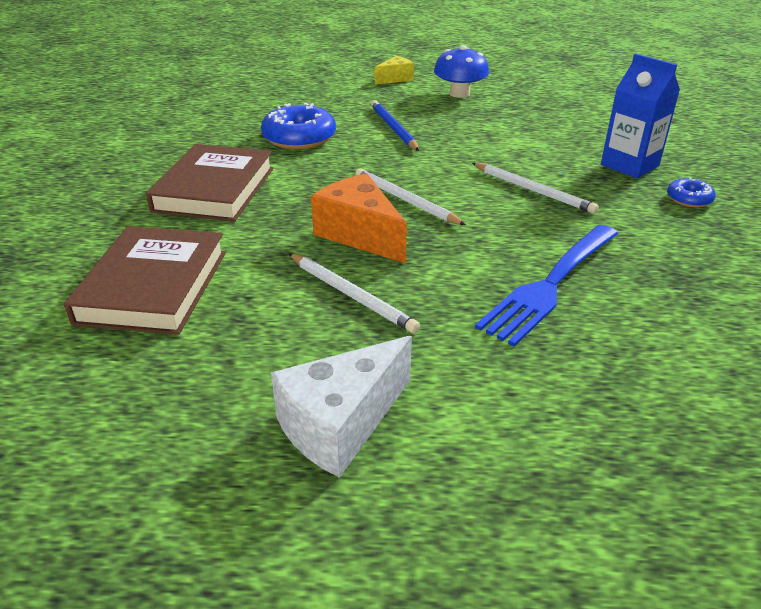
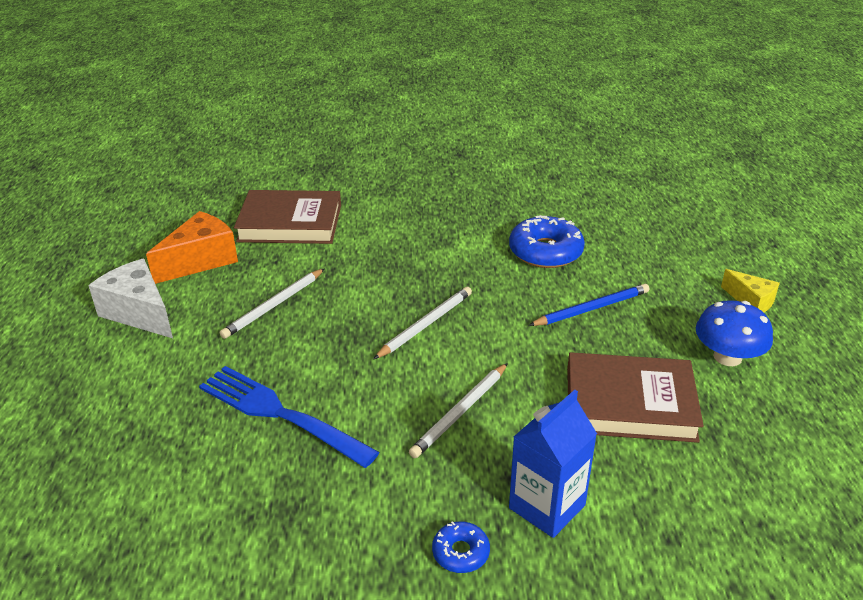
camera: 85 degrees right, 0 degrees up
(214, 189) = (430, 223): brown book -> brown book (630, 403)
(360, 234) = (361, 303): orange cheese -> orange cheese (201, 260)

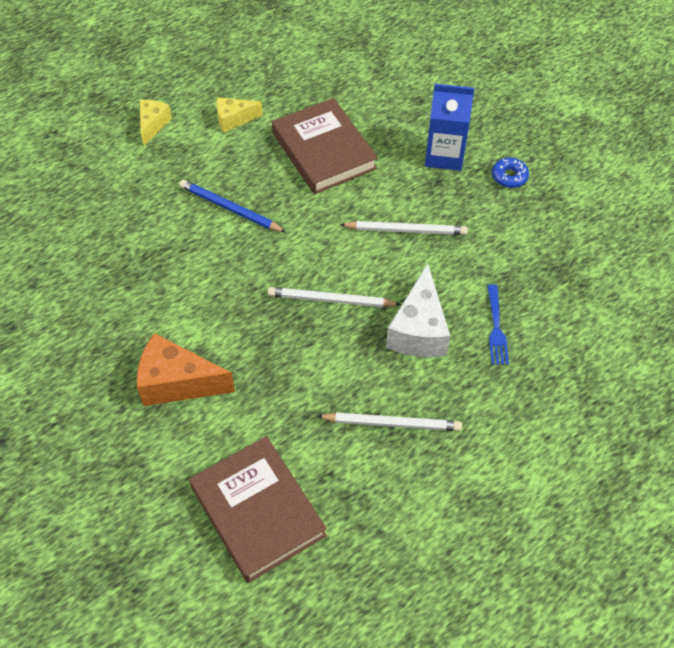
camera: 125 degrees left, 20 degrees up
(139, 313) = (487, 526): white cheese -> white cheese (419, 330)
(201, 260) = (378, 543): orange cheese -> orange cheese (177, 383)
(281, 414) = (496, 327): blue fork -> blue fork, size x0.53
(545, 251) = (165, 271): blue donut -> none
(727, 357) = (234, 119): blue mushroom -> yellow cheese

